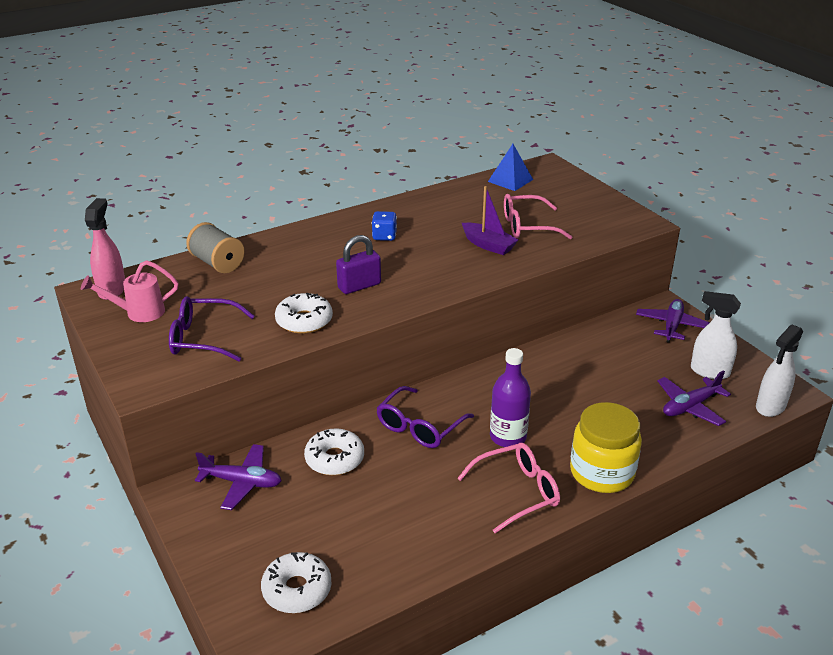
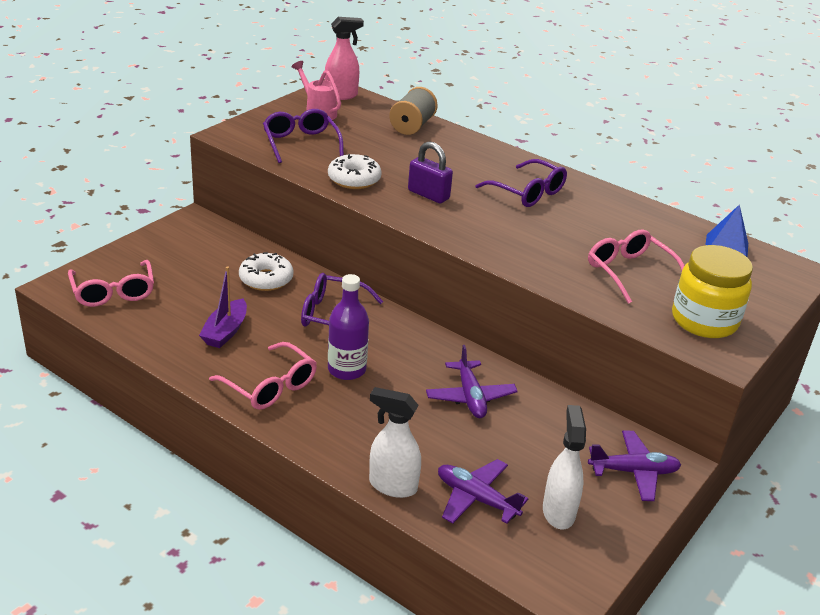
camera: 65 degrees right, 0 degrees up
(242, 482) = (217, 243): purple plane -> purple plane (470, 397)
(297, 589) = (113, 292): white donut -> pink glasses
(384, 236) = (528, 192): blue dice -> purple glasses
(488, 245) = (565, 252): purple boat -> purple boat (225, 331)
(602, 473) = (324, 439): yellow jar -> yellow jar (704, 321)
(770, 407) = (521, 573): white spray bottle -> white spray bottle (392, 485)

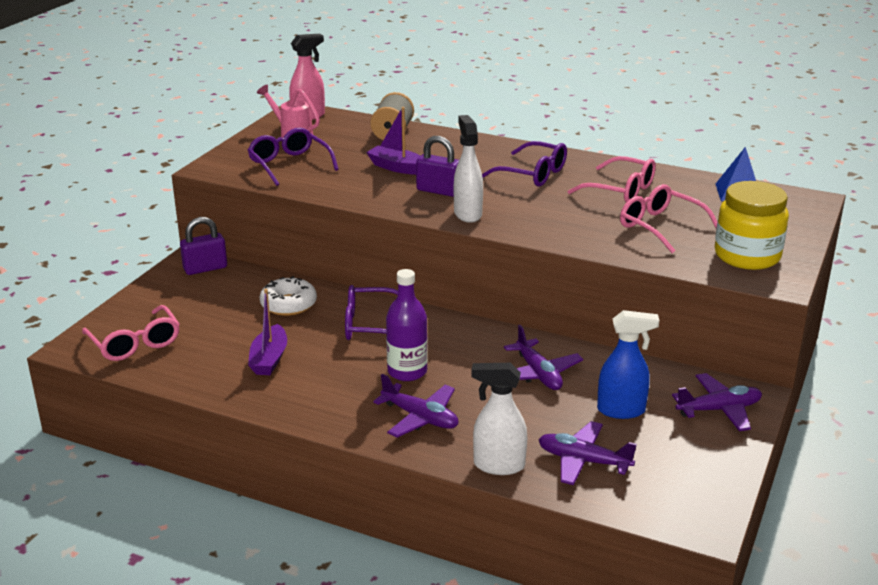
camera: 10 degrees left, 5 degrees down
(206, 228) = (205, 268): none -> purple padlock
(270, 386) = (338, 400): pink glasses -> pink glasses (621, 190)
(339, 420) = (420, 418): none -> purple plane
(354, 179) = (359, 188): white donut -> none
(400, 163) = (397, 168): none -> purple boat
(536, 452) = (621, 410): none -> blue spray bottle
(558, 512) = (665, 457): white spray bottle -> white spray bottle (467, 214)

